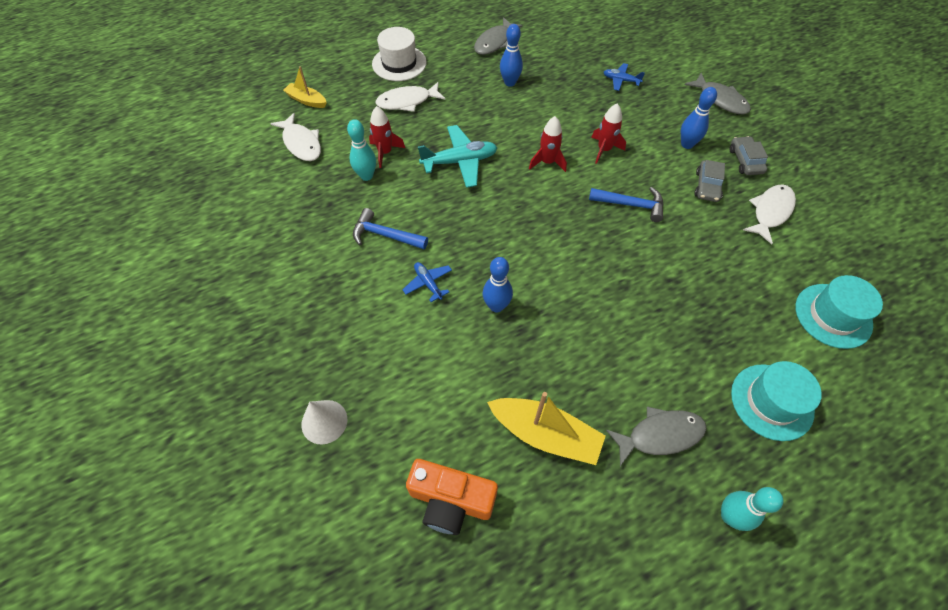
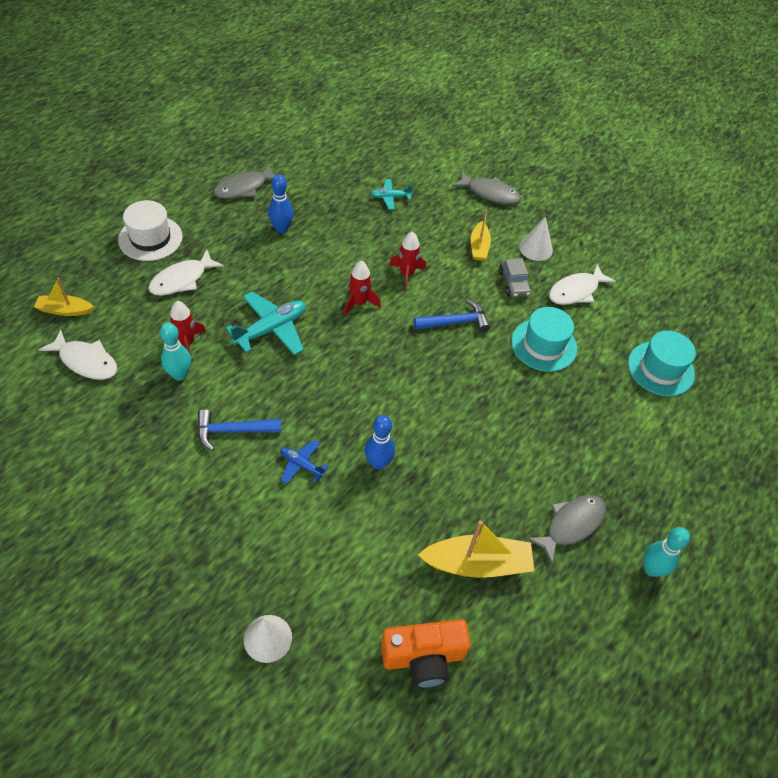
camera: 30 degrees left, 5 degrees down
(494, 42) = (244, 188): grey fish -> grey fish turned 45 degrees clockwise
(621, 80) = (390, 197): blue plane -> turquoise plane
(687, 144) = (479, 247): blue bowling pin -> yellow boat
(745, 161) = (535, 248): grey car -> white cone
(770, 212) = (576, 291): white fish -> white fish turned 135 degrees counterclockwise
(771, 401) = (644, 461): turquoise hat -> turquoise hat (544, 345)

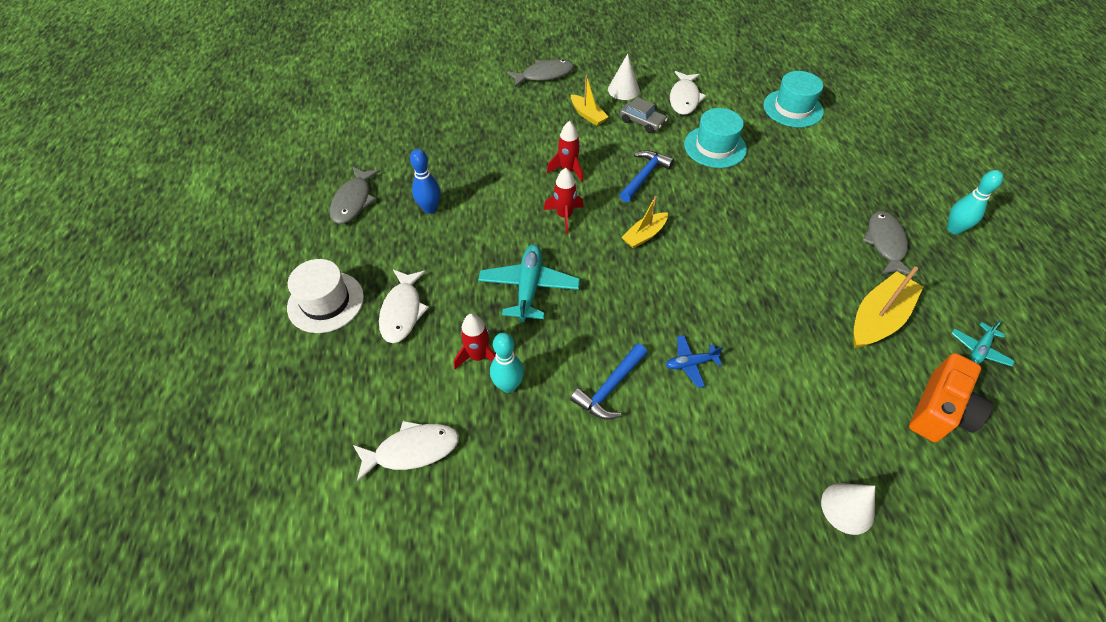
camera: 40 degrees left, 0 degrees up
(65, 310) = (329, 427): yellow boat -> yellow boat (644, 235)
(378, 463) = (734, 313): blue bowling pin -> none
(390, 197) = (480, 126): turquoise plane -> turquoise plane (979, 349)

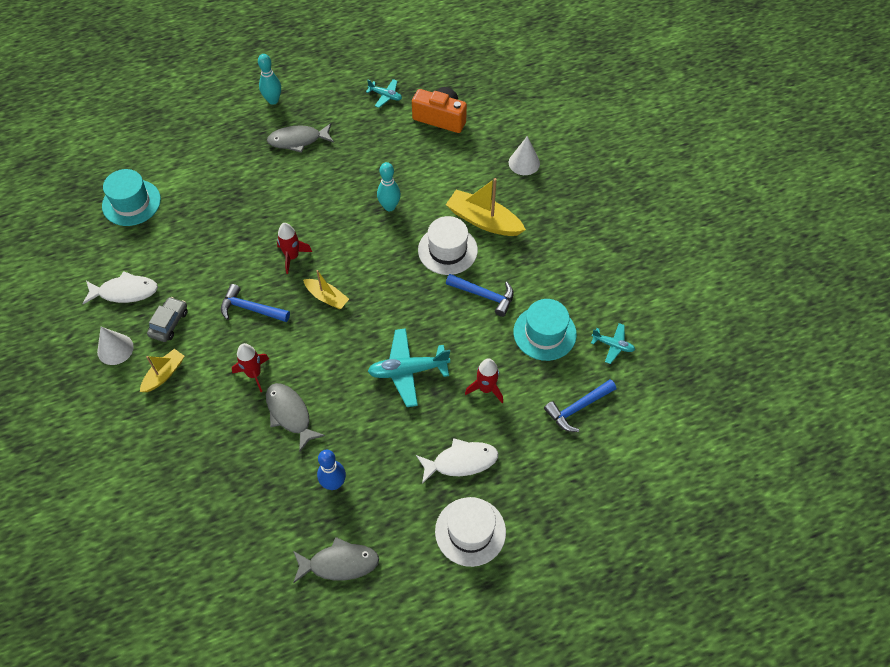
camera: 105 degrees left, 5 degrees up
(412, 450) = (577, 408): white fish -> blue hammer
(485, 530) = (613, 345): none -> turquoise plane
(508, 385) = (504, 361): turquoise bowling pin -> turquoise bowling pin (389, 206)
(544, 75) = (94, 434): grey fish -> grey fish (290, 414)
(564, 216) = (317, 363): red rocket -> red rocket (292, 257)
(690, 363) = (447, 250): blue plane -> white hat
(715, 147) = (199, 258): turquoise hat -> turquoise hat (544, 333)
(878, 318) = (374, 146): yellow boat -> yellow boat (483, 221)

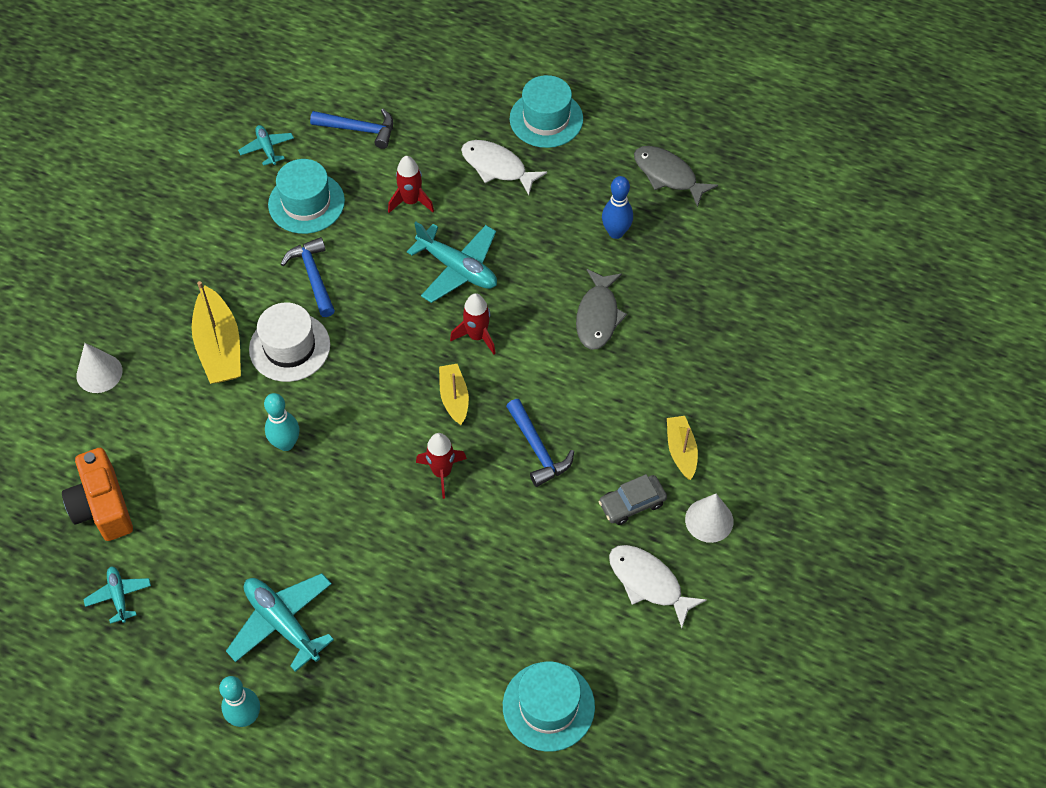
camera: 135 degrees left, 0 degrees up
(164, 374) = (681, 451): yellow boat -> yellow boat turned 90 degrees clockwise
(254, 374) = (596, 379): red rocket -> red rocket (477, 336)
(298, 140) = (282, 623): grey fish -> turquoise plane
(470, 531) = (546, 119): white hat -> turquoise hat

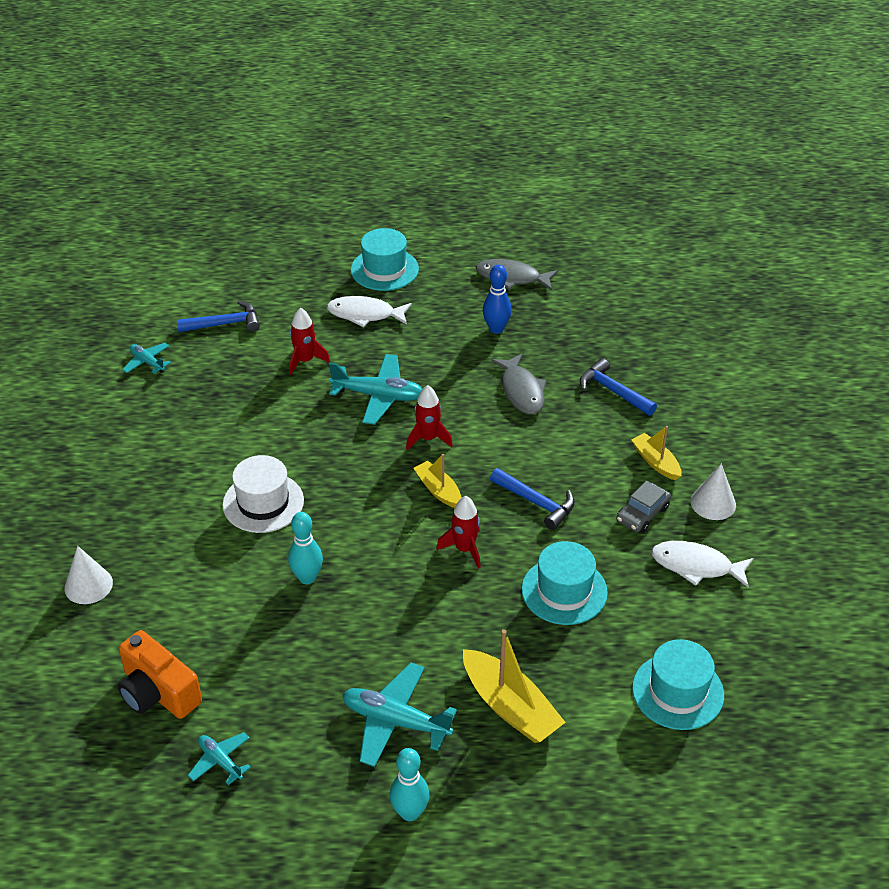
camera: 25 degrees left, 15 degrees down
(219, 347) = (196, 524): yellow boat -> yellow boat (510, 707)
(306, 203) = (210, 391): turquoise hat -> turquoise hat (564, 591)
(313, 276) = (251, 442): blue hammer -> blue hammer (613, 391)

